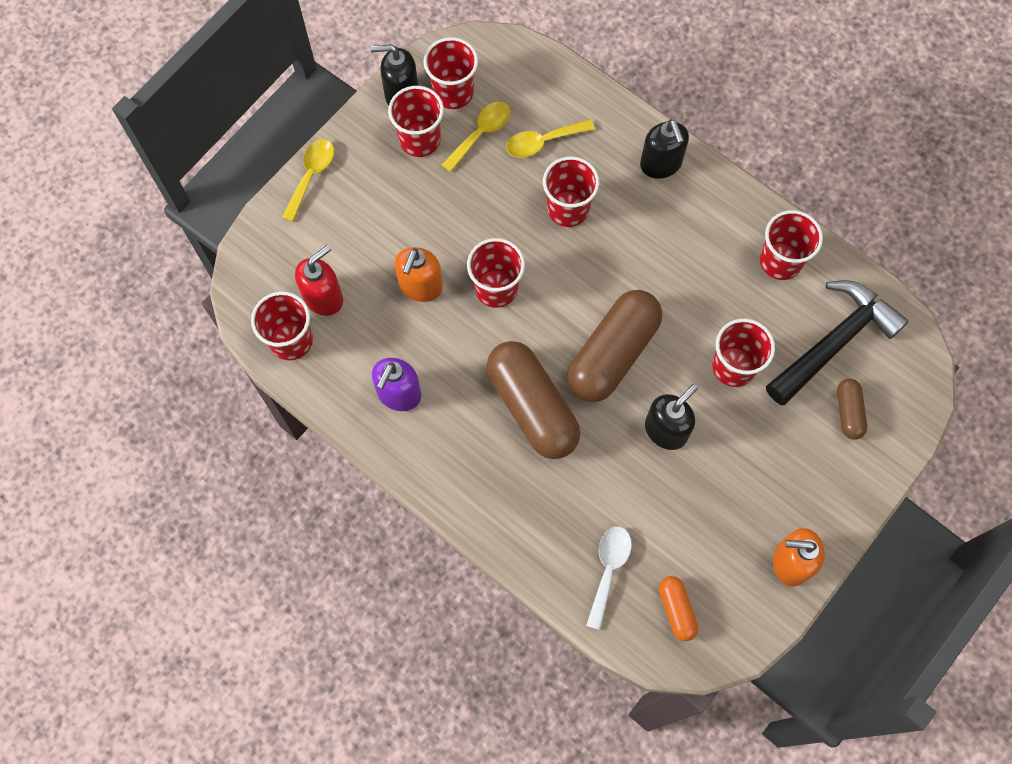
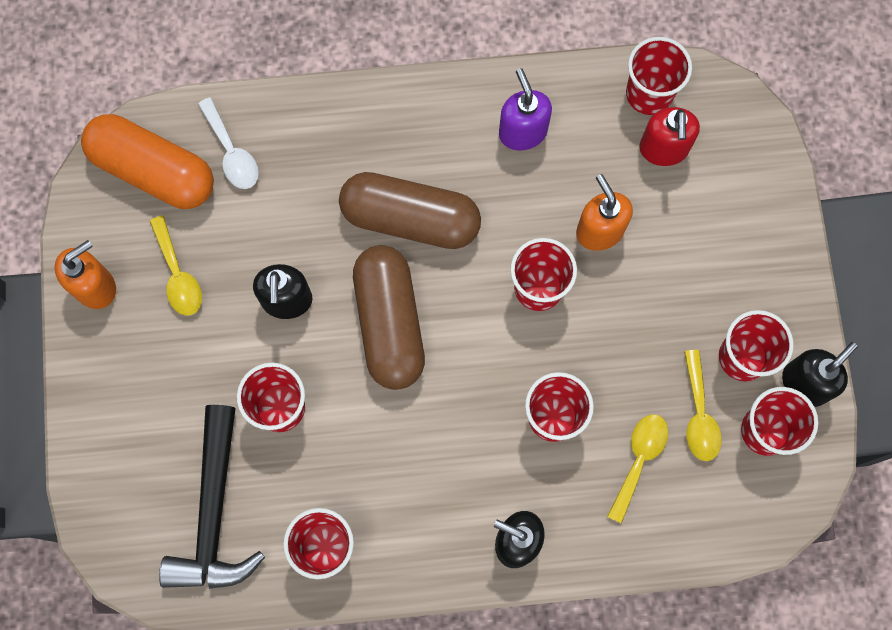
camera: 135 degrees right, 5 degrees up
(311, 176) = (791, 237): yellow spoon -> yellow spoon (178, 274)
(676, 610) = (153, 171): orange capsule -> orange capsule, size x2.10
(848, 412) = (149, 458): brown capsule -> none

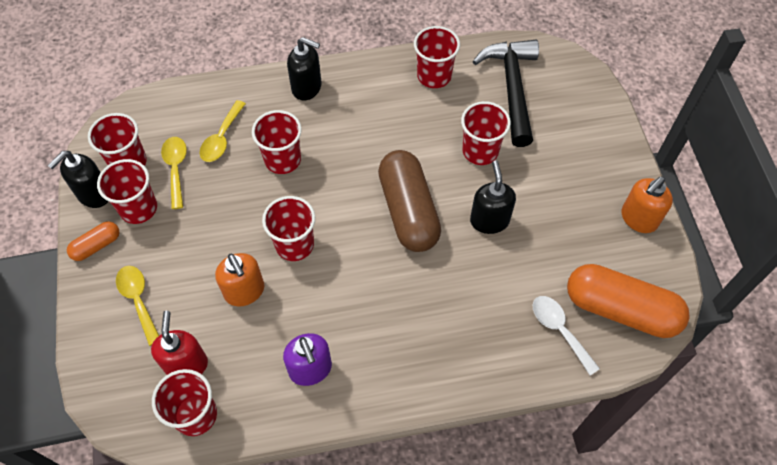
camera: 175 degrees right, 15 degrees down
(178, 274) = (578, 232): yellow spoon -> yellow spoon (138, 300)
(410, 219) = (401, 288): brown capsule -> none
(789, 307) = (96, 246): none -> orange capsule

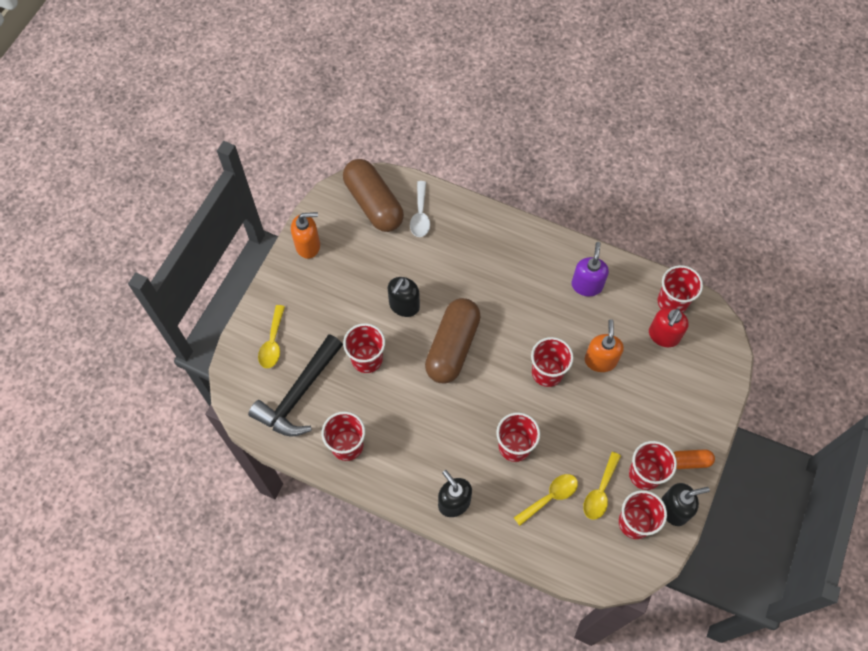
camera: 145 degrees left, 5 degrees up
(138, 300) = (676, 399): yellow spoon -> yellow spoon (272, 342)
(620, 309) = (373, 203): orange capsule -> brown capsule

